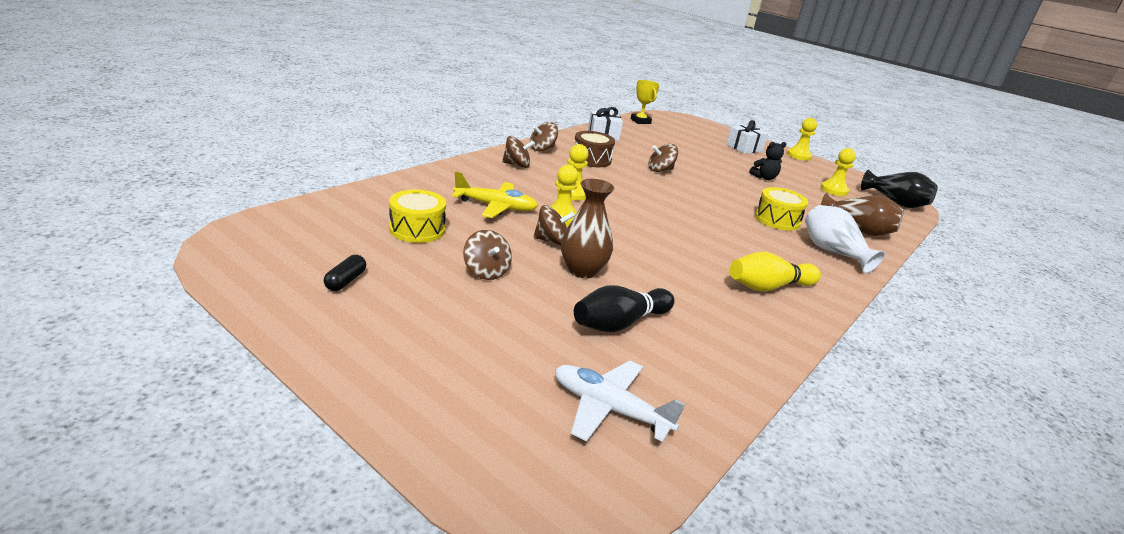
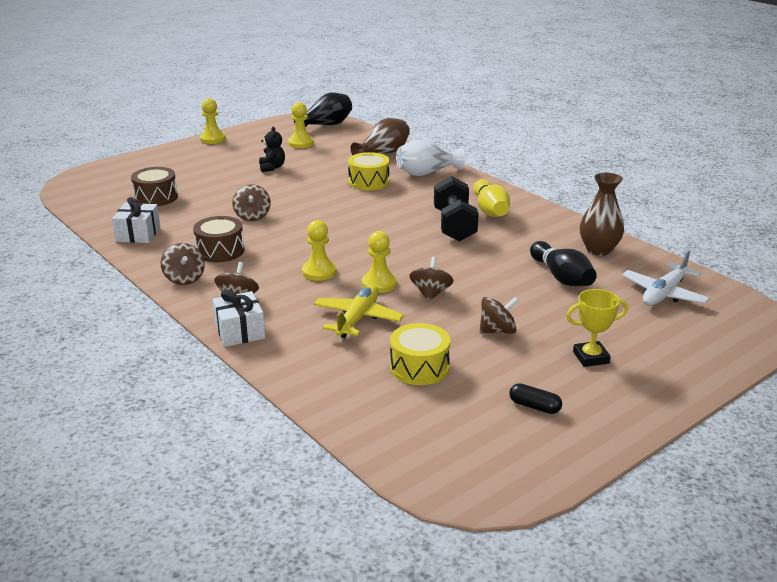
camera: 75 degrees left, 0 degrees up
(582, 270) = (484, 284): brown vase -> brown vase (598, 250)
(640, 121) = (88, 204): yellow trophy -> yellow trophy (591, 357)
(667, 139) = (156, 197): none -> brown drum
(709, 261) = (454, 225): none -> black dumbbell
(744, 148) = (188, 161): white gift -> white gift (239, 331)

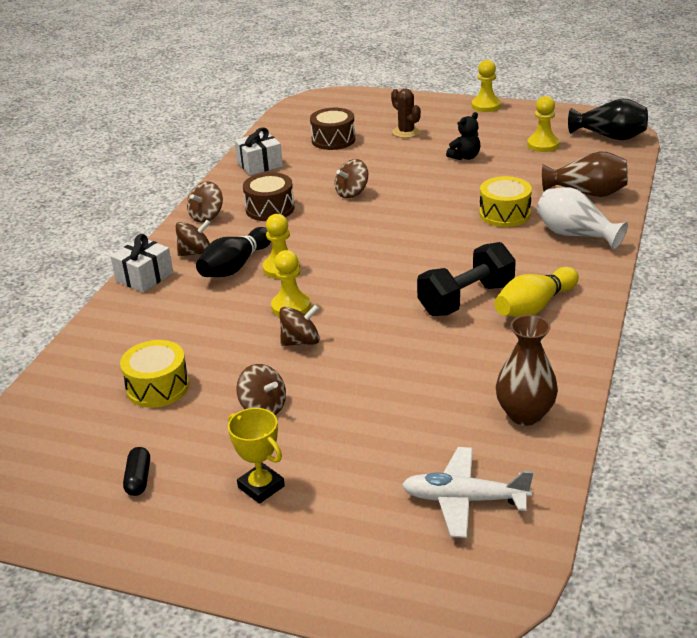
camera: 60 degrees right, 5 degrees up
(197, 172) = (406, 132): none -> brown cactus
(357, 319) = (215, 322): yellow plane -> none
(561, 277) = (423, 409): black bowling pin -> black bowling pin (235, 266)

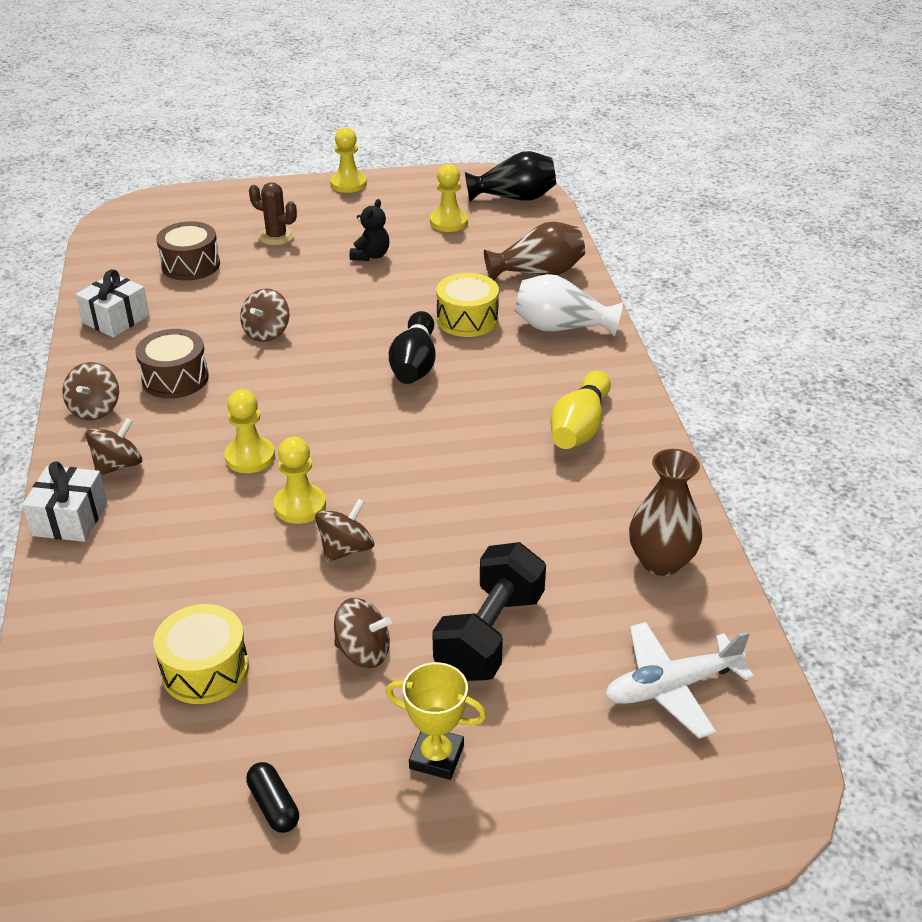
camera: 30 degrees left, 5 degrees up
(235, 266) = (187, 470): black bowling pin -> black bowling pin (414, 364)
(466, 299) = (500, 438): black dumbbell -> black dumbbell (490, 635)

